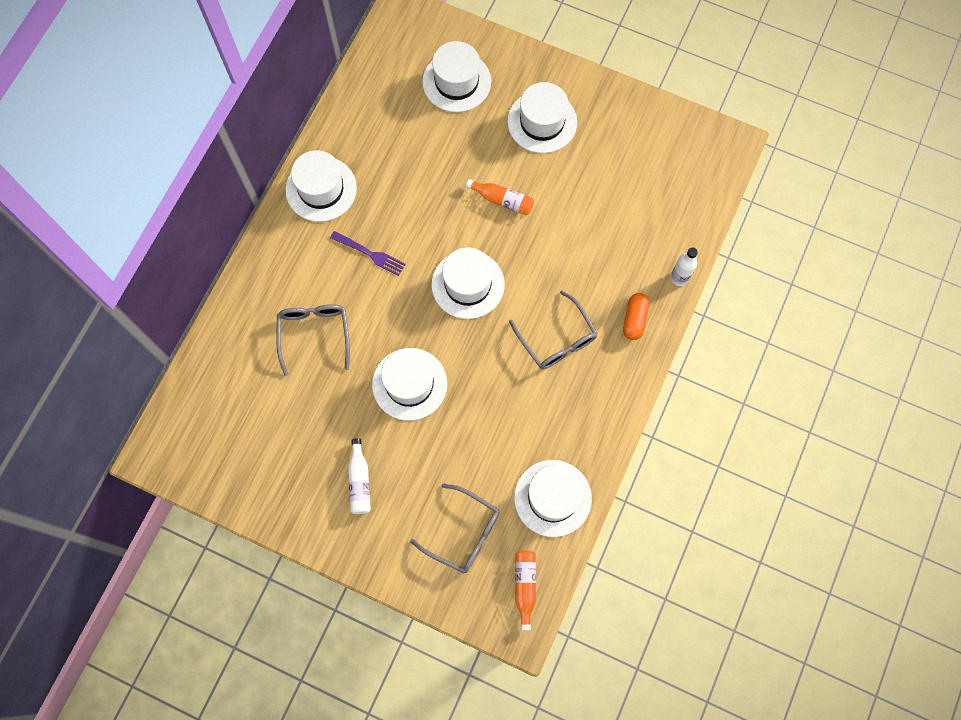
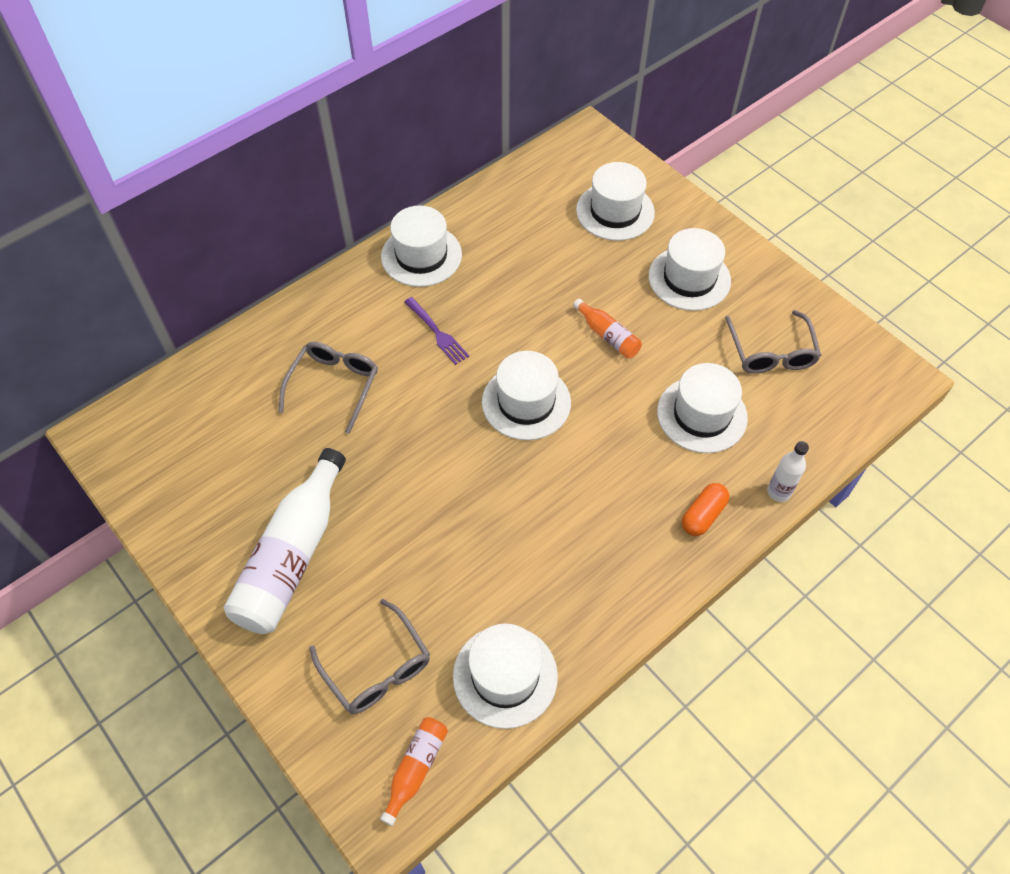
camera: 25 degrees right, 15 degrees down
(359, 481) = (292, 555): white bottle -> white bottle, size x2.08
(409, 384) = (406, 476): white hat -> white hat (702, 414)
(556, 338) = (599, 498): grey glasses -> grey glasses (771, 352)

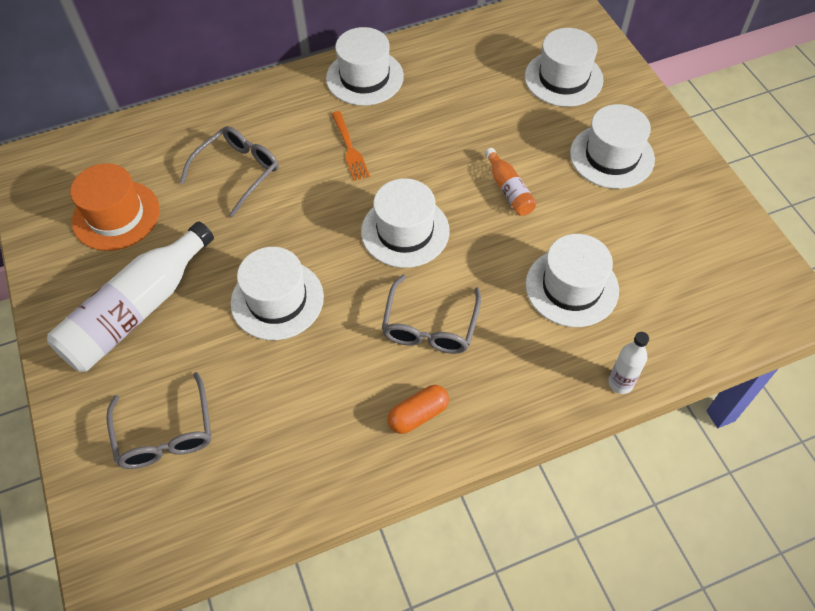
camera: 20 degrees right, 0 degrees up
(225, 464) = (116, 215): none -> orange hat
(416, 768) = (159, 537): orange bottle -> none
(437, 333) = (349, 148): purple fork -> orange fork
(505, 676) = (277, 478): white hat -> white hat (277, 300)
(703, 515) = (533, 384): orange capsule -> orange capsule (418, 415)
(771, 352) = (667, 245): grey glasses -> grey glasses (430, 325)

